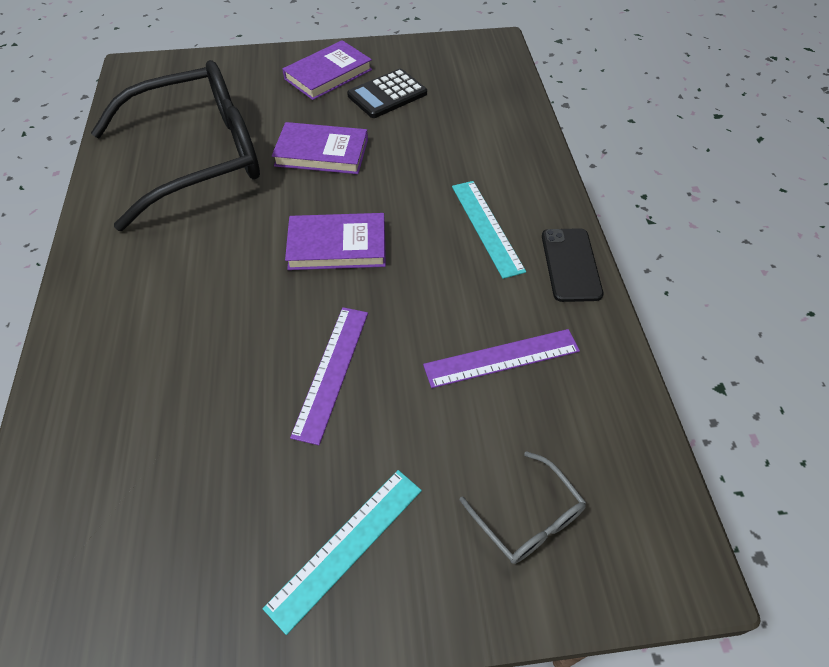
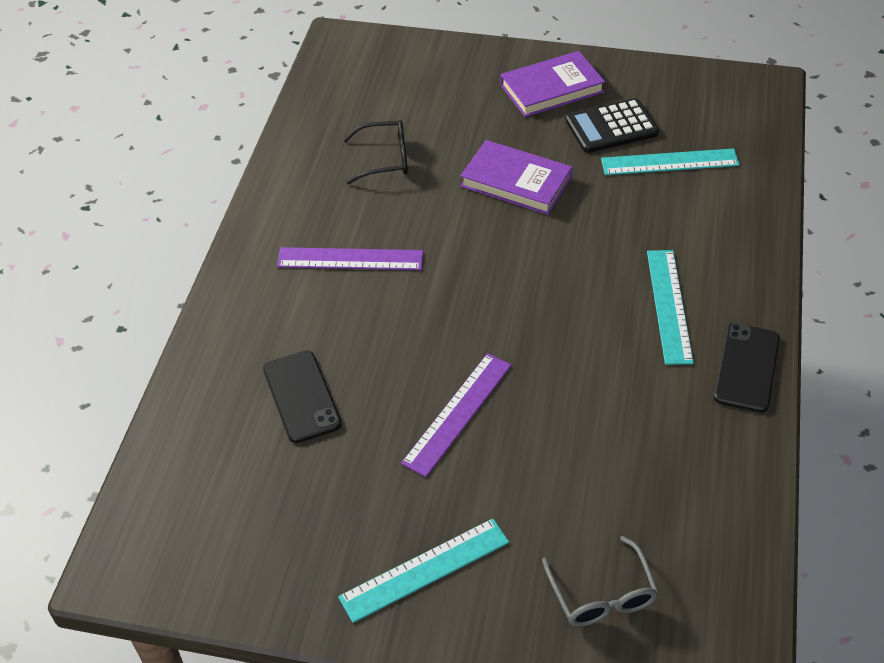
camera: 20 degrees right, 5 degrees down
(170, 396) = (301, 396): none -> black phone
(198, 157) = (385, 159): black glasses -> black glasses, size x0.40
(337, 246) = (501, 289): purple book -> none
(444, 112) = (669, 162): none -> turquoise ruler
(501, 358) = (633, 443): purple ruler -> purple ruler (350, 259)

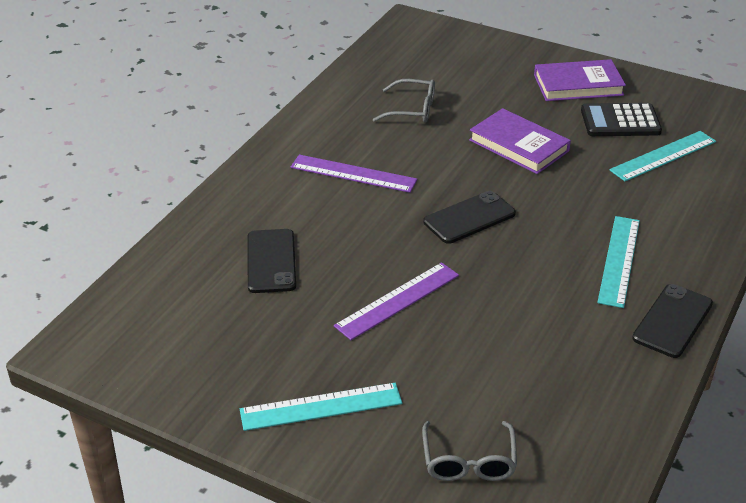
camera: 15 degrees right, 10 degrees down
(385, 159) = (412, 110): black glasses -> grey glasses
(496, 288) = (469, 218): none -> black phone
(669, 162) = (663, 156): turquoise ruler -> turquoise ruler turned 45 degrees counterclockwise

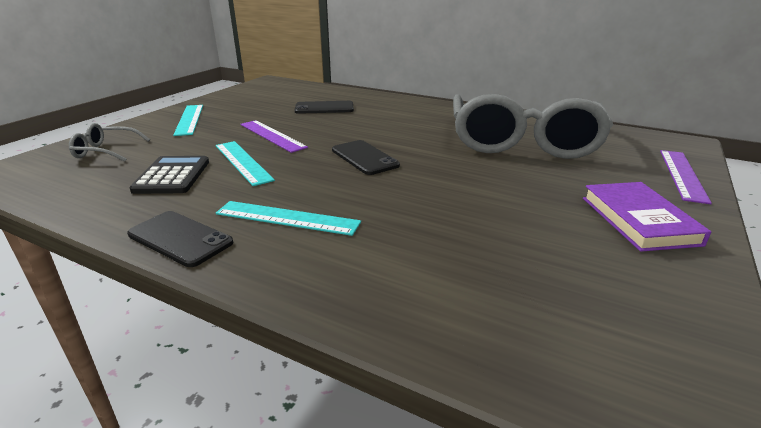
camera: 90 degrees right, 10 degrees down
(353, 173) = (421, 124): purple ruler -> purple ruler (682, 175)
(412, 110) = (522, 142): grey glasses -> grey glasses, size x2.49
(519, 145) = (483, 181): purple book -> none
(620, 121) = (567, 243): black calculator -> black calculator (172, 176)
(663, 156) = (497, 268): turquoise ruler -> turquoise ruler (243, 162)

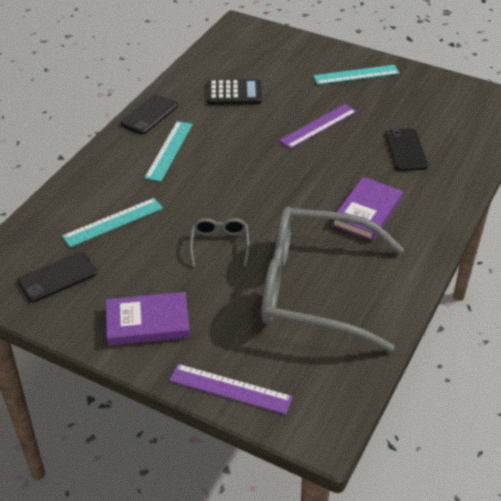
camera: 90 degrees right, 15 degrees up
(106, 151) = (278, 54): grey glasses -> grey glasses (220, 245)
(243, 162) = (259, 119): turquoise ruler -> turquoise ruler (113, 222)
(364, 158) = (268, 181): black phone -> black phone (57, 277)
(411, 122) = (367, 212): none -> purple book

